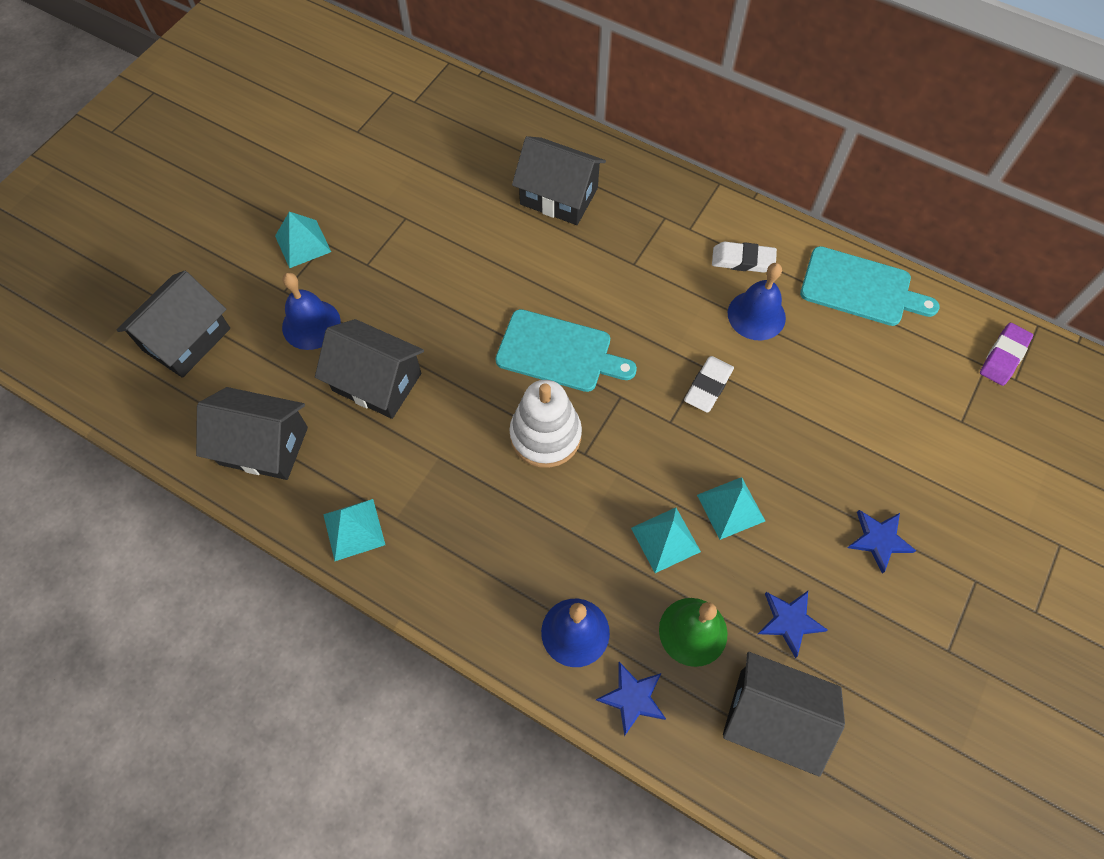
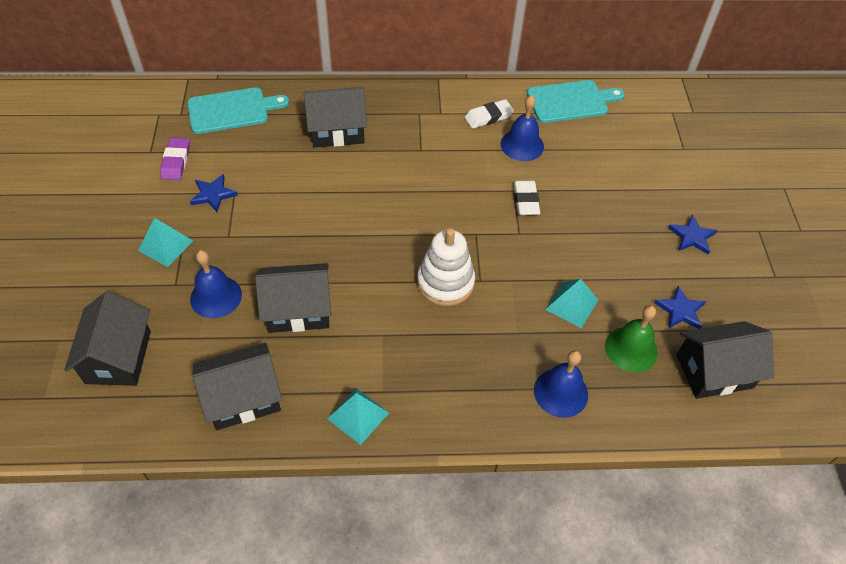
camera: 35 degrees left, 10 degrees down
(559, 352) = (413, 227): turquoise cutting board -> turquoise cutting board (232, 110)
(632, 698) = (627, 410): blue star -> blue star (213, 194)
(731, 507) = (595, 264): turquoise pyramid -> none
(1003, 356) = (677, 103): purple eraser -> purple eraser (176, 161)

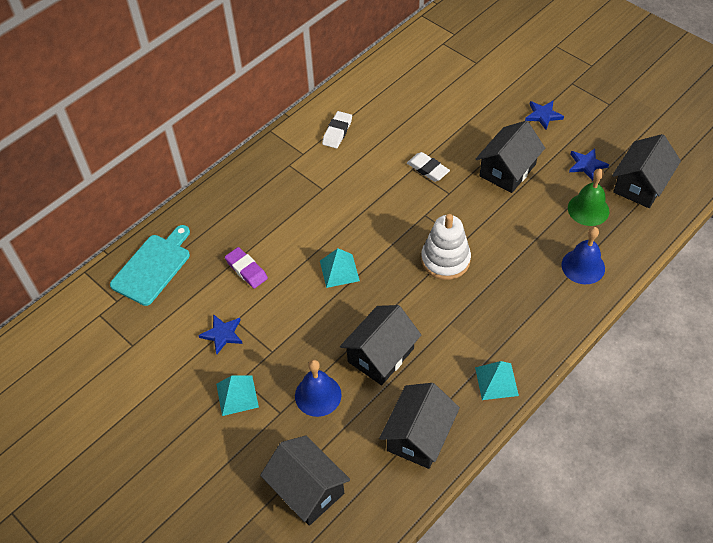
camera: 40 degrees left, 0 degrees up
(176, 161) = (162, 335): purple eraser -> purple eraser (246, 270)
(337, 131) = (249, 221): black house -> black house (507, 170)
(522, 145) = (381, 134): blue bell -> none
(570, 101) = (375, 82): turquoise cutting board -> none
(572, 304) = (529, 211): turquoise pyramid -> turquoise pyramid (339, 270)

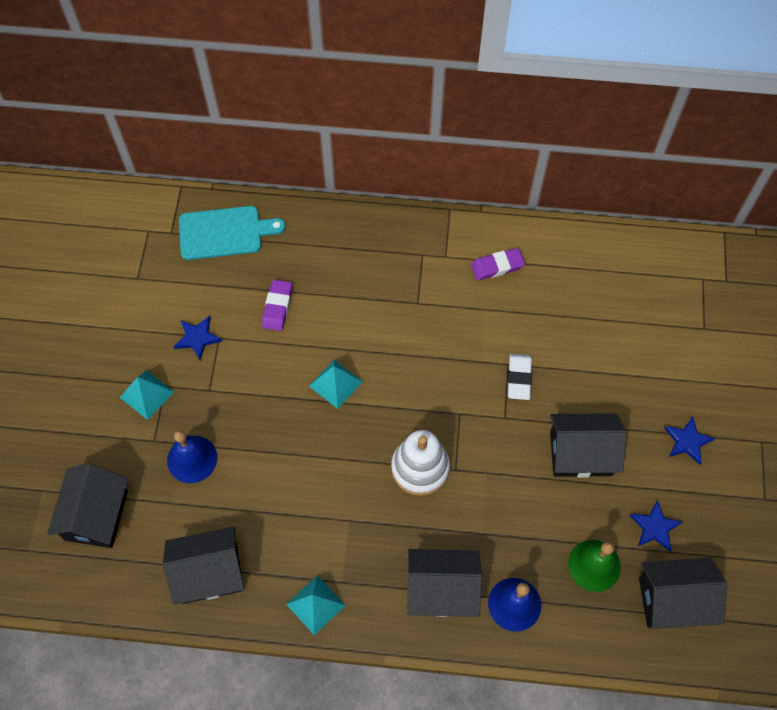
camera: 50 degrees right, 10 degrees up
(337, 132) = (497, 266): white eraser -> purple eraser
(381, 355) = (270, 483): black house -> black house (441, 589)

